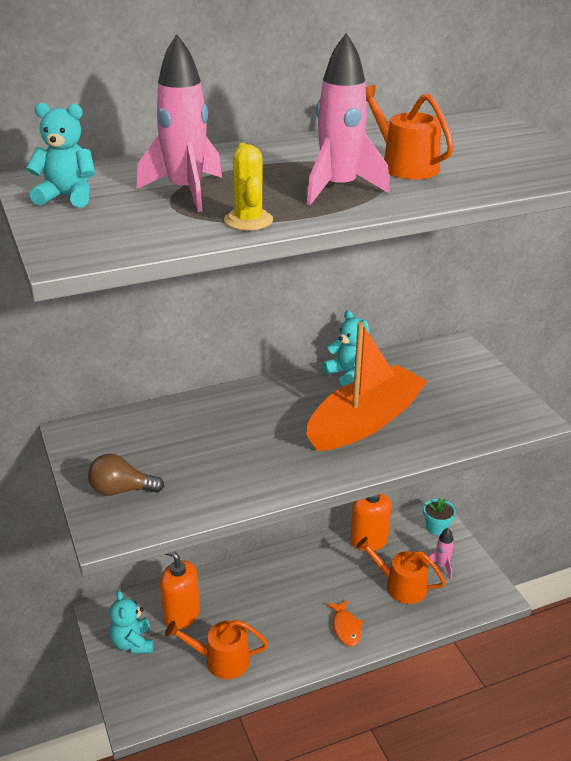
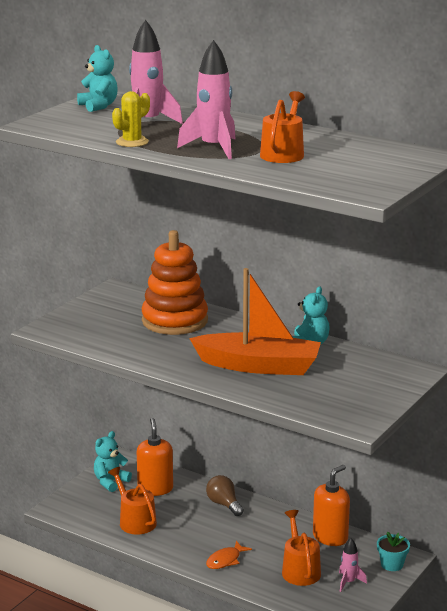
camera: 55 degrees right, 10 degrees down
(121, 490) = (83, 320): brown light bulb -> brown light bulb (224, 504)
(204, 428) = (175, 321): none -> orange stacking toy

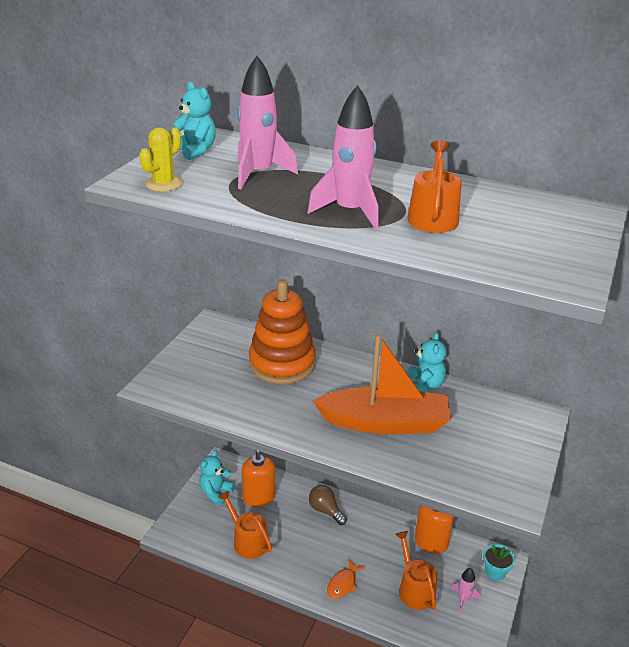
camera: 10 degrees left, 10 degrees up
(132, 142) = (252, 206): yellow cactus -> yellow cactus (164, 184)

